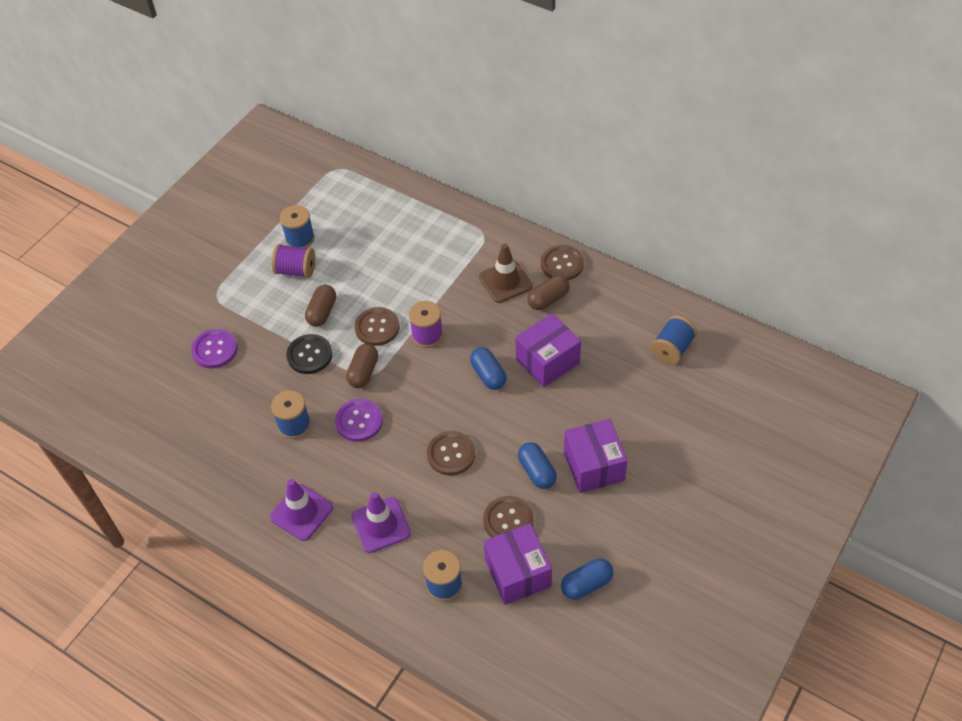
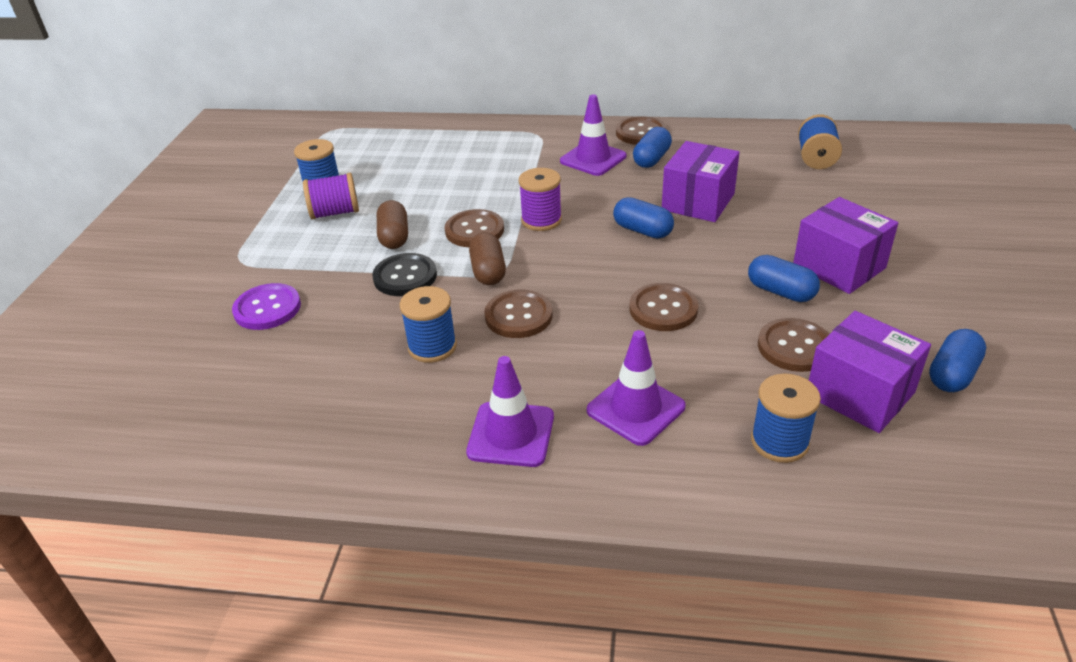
camera: 25 degrees left, 15 degrees down
(359, 421) = (518, 316): purple button -> brown button
(505, 281) = (593, 159): brown traffic cone -> purple traffic cone
(548, 299) = (651, 159): brown capsule -> blue capsule

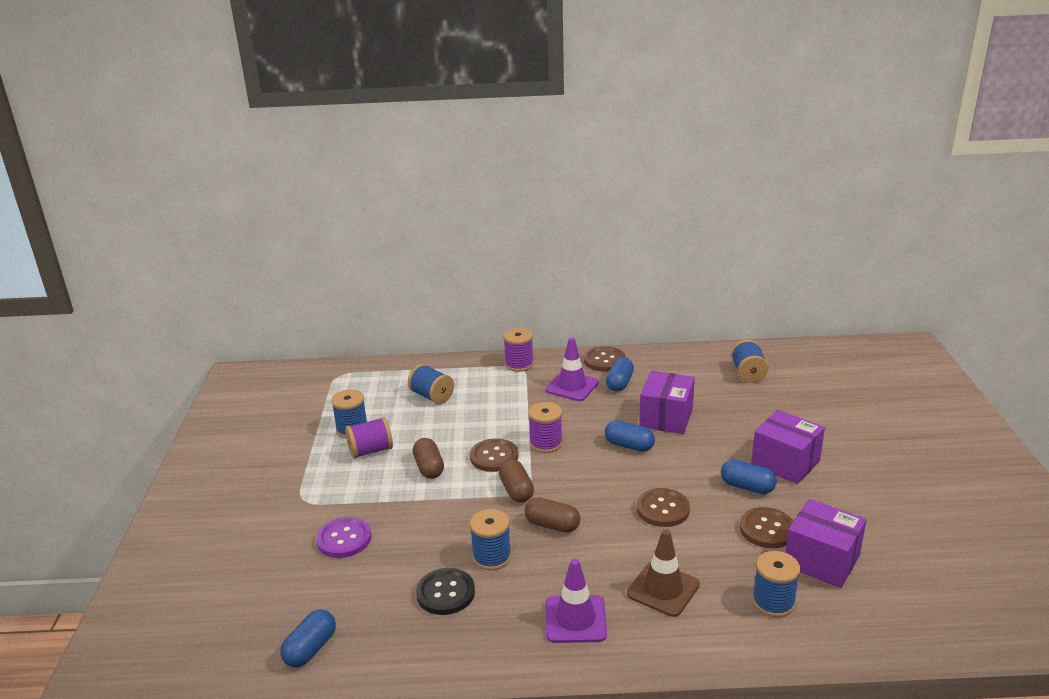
camera: 10 degrees left, 10 degrees down
(405, 277) = (450, 501): black button -> black button (445, 593)
(426, 159) = (432, 396): none -> blue spool
(518, 316) = (552, 525): brown button -> brown capsule
(538, 131) = (519, 364): none -> purple spool
(635, 409) = (663, 589): purple traffic cone -> brown traffic cone
(952, 374) = (882, 539): blue capsule -> blue capsule (310, 649)

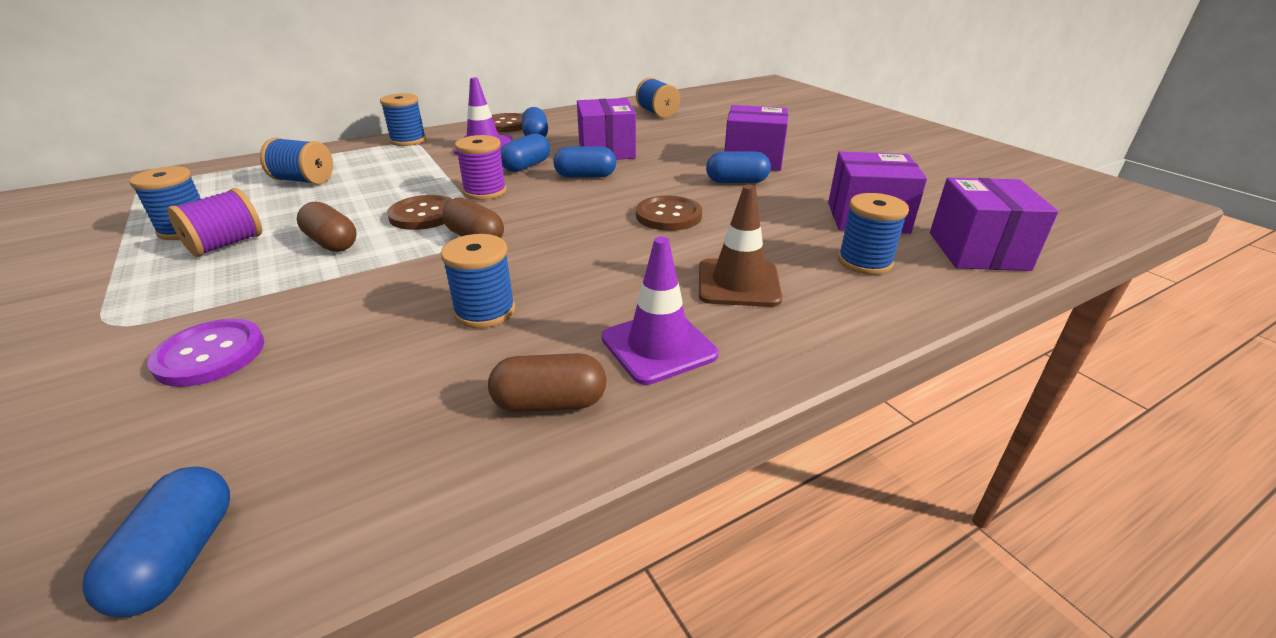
camera: 30 degrees left, 5 degrees up
(445, 593) = (435, 374): black button -> none
(519, 364) = (408, 140): purple spool -> blue spool
(552, 525) = (548, 259): brown capsule -> brown capsule (550, 403)
(591, 421) = (526, 166): none -> blue capsule
(767, 529) = (790, 207): brown button -> none
(879, 623) = (978, 251): none -> purple box

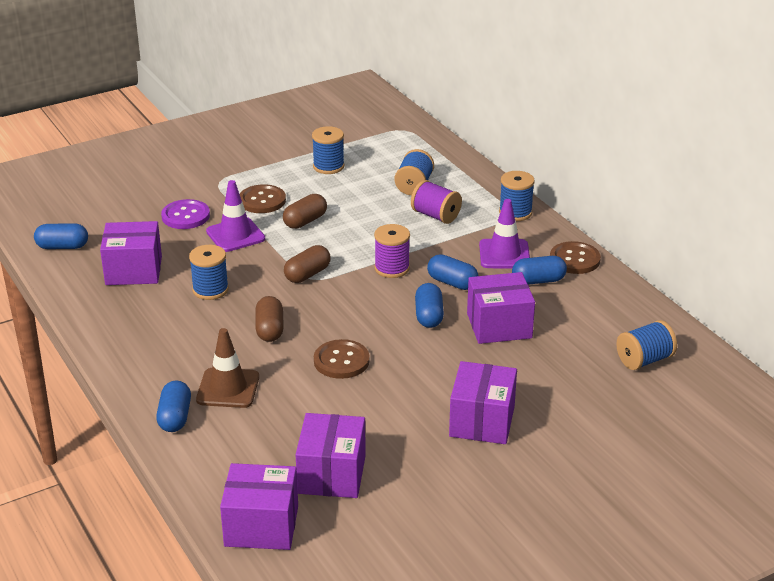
camera: 90 degrees right, 0 degrees up
(226, 244) = (306, 186): purple spool -> purple spool (435, 215)
(378, 406) = (134, 270): none -> purple box
(423, 215) = (348, 248): brown button -> brown button (262, 201)
(550, 403) = (123, 318): brown capsule -> brown capsule (270, 329)
(658, 346) = (162, 352): purple traffic cone -> purple traffic cone (235, 235)
(736, 182) = (418, 404): blue capsule -> blue capsule (175, 417)
(864, 262) = (250, 455): blue spool -> none

